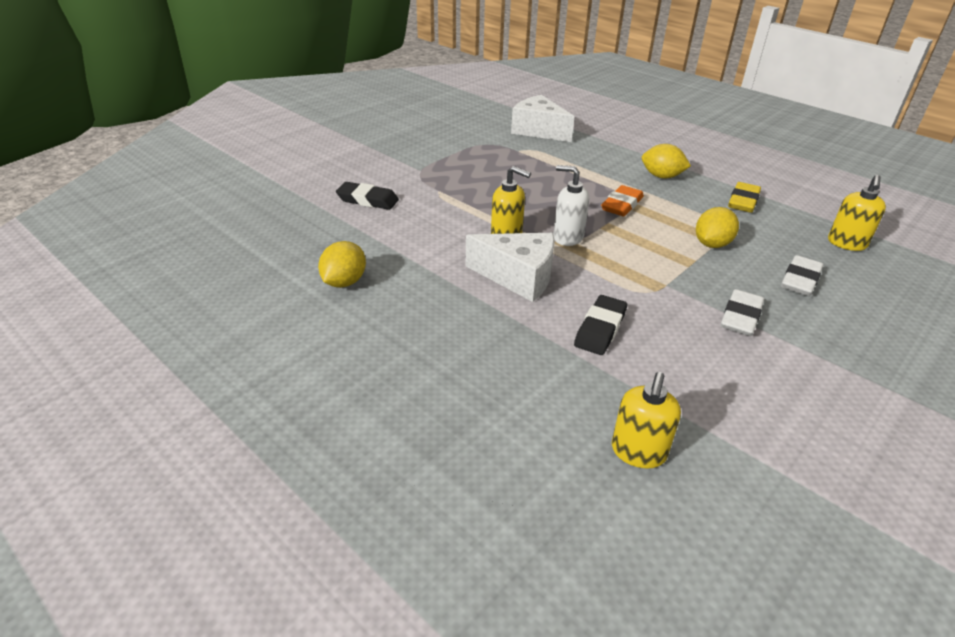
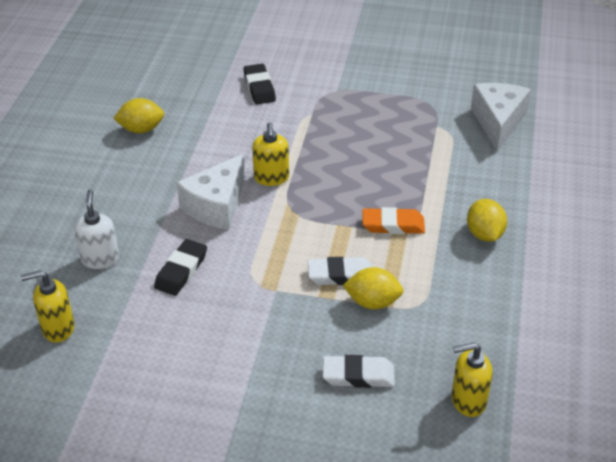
camera: 60 degrees right, 5 degrees up
(518, 277) = (216, 206): white cheese -> white cheese turned 45 degrees clockwise
(567, 237) = (301, 211): white soap dispenser -> white soap dispenser (100, 259)
(600, 329) = (181, 271): black eraser -> black eraser turned 60 degrees counterclockwise
(740, 317) = (261, 346): white eraser -> white eraser (340, 275)
(743, 201) = (488, 305): yellow eraser -> none

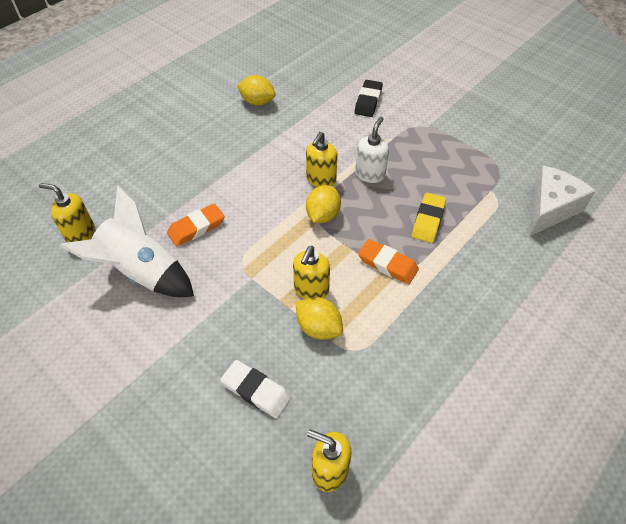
camera: 30 degrees right, 10 degrees up
(100, 259) = (150, 192): white soap dispenser -> white soap dispenser (370, 174)
(160, 333) = (142, 272): none -> white rocket
(181, 271) = (196, 228): black eraser -> orange eraser
(216, 206) = (263, 185): white cheese -> none
(340, 275) = (311, 289): white eraser -> yellow soap dispenser
(401, 173) = (428, 220): none -> yellow eraser
(484, 234) = (462, 310): yellow lemon -> yellow lemon (323, 215)

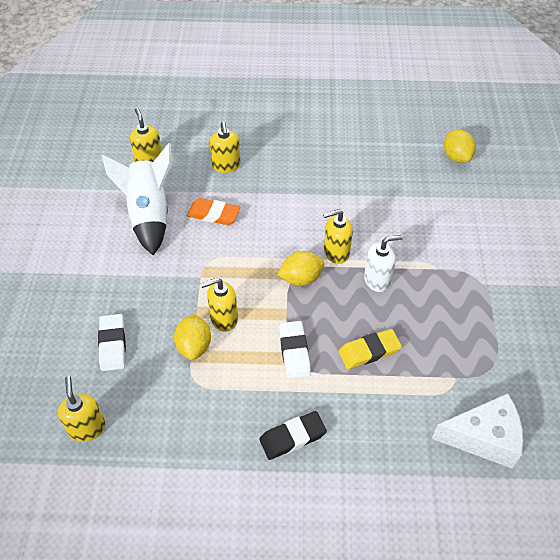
camera: 50 degrees right, 0 degrees up
(155, 187) = (226, 165): none -> yellow soap dispenser
(257, 102) = (374, 157): yellow lemon -> yellow lemon (456, 157)
(368, 101) = (462, 223): black eraser -> black eraser (292, 437)
(387, 264) = (294, 352): orange eraser -> white eraser

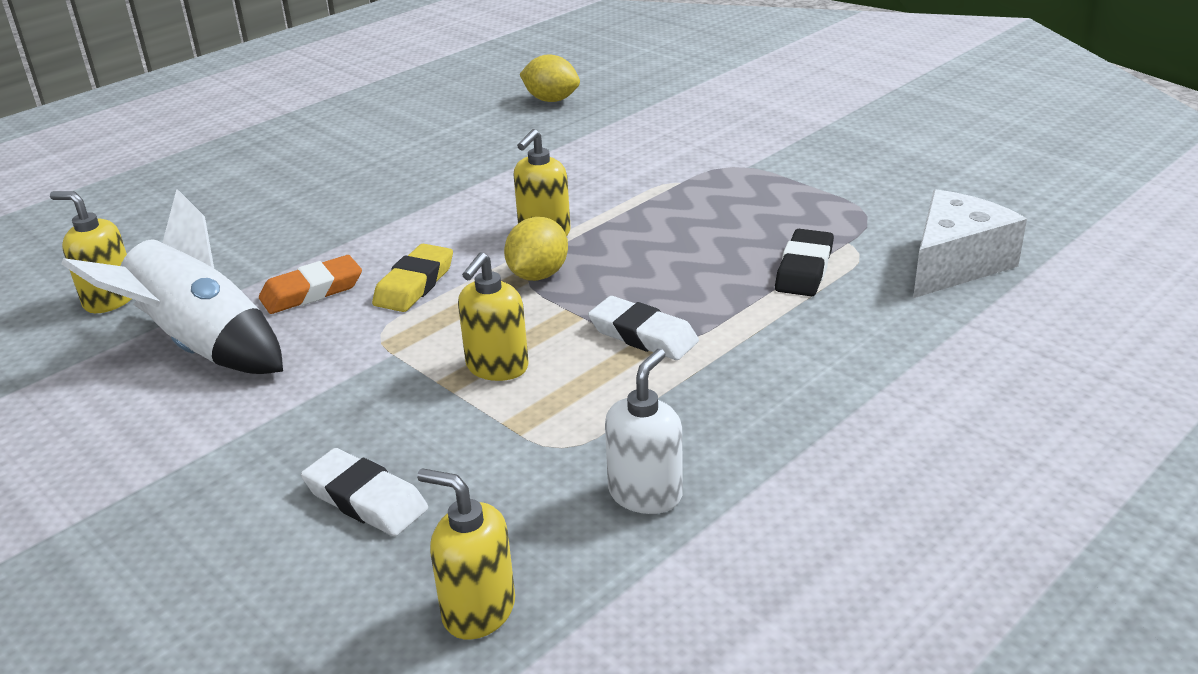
camera: 45 degrees left, 20 degrees down
(194, 346) = (499, 416): yellow lemon -> none
(226, 165) = (254, 243): yellow soap dispenser -> none
(292, 437) = (776, 402): black eraser -> black eraser (804, 269)
(369, 351) = (727, 280): yellow eraser -> yellow eraser (414, 284)
(377, 280) = (632, 225): white soap dispenser -> white soap dispenser (645, 494)

